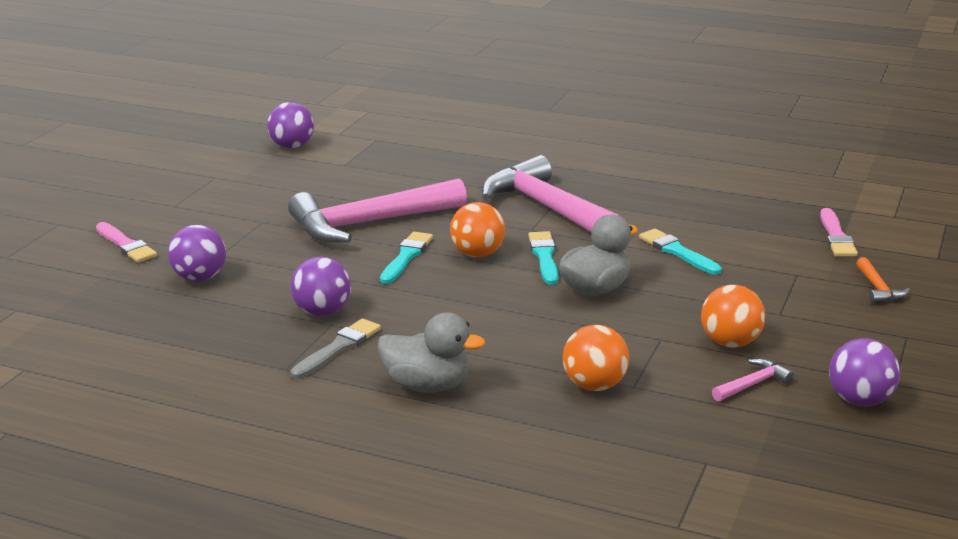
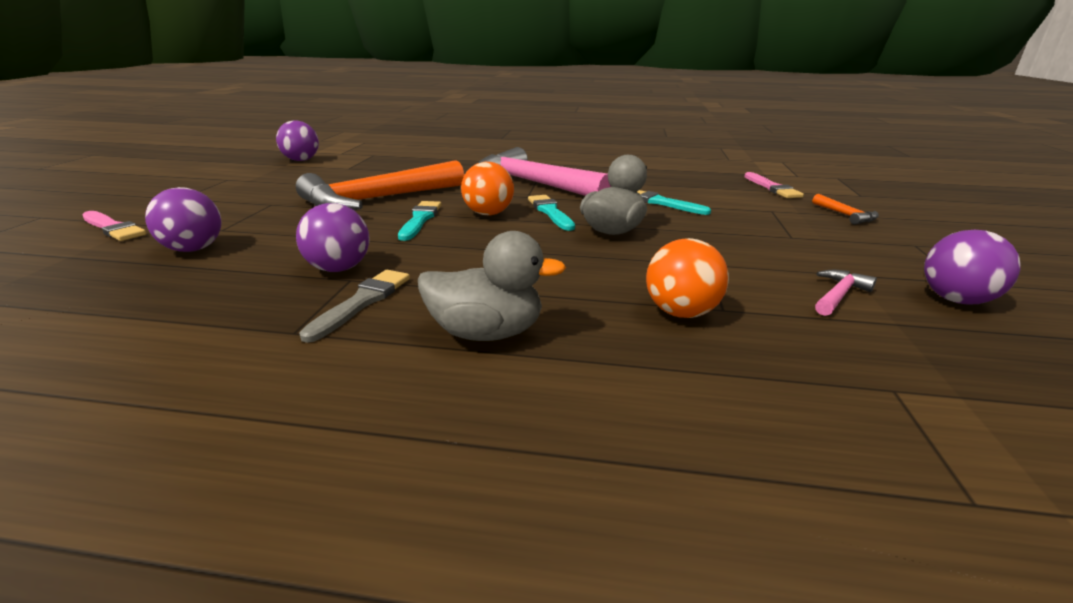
camera: 15 degrees left, 0 degrees up
(368, 223) = (377, 200): pink hammer -> orange hammer
(730, 343) = (775, 261): orange ball -> none

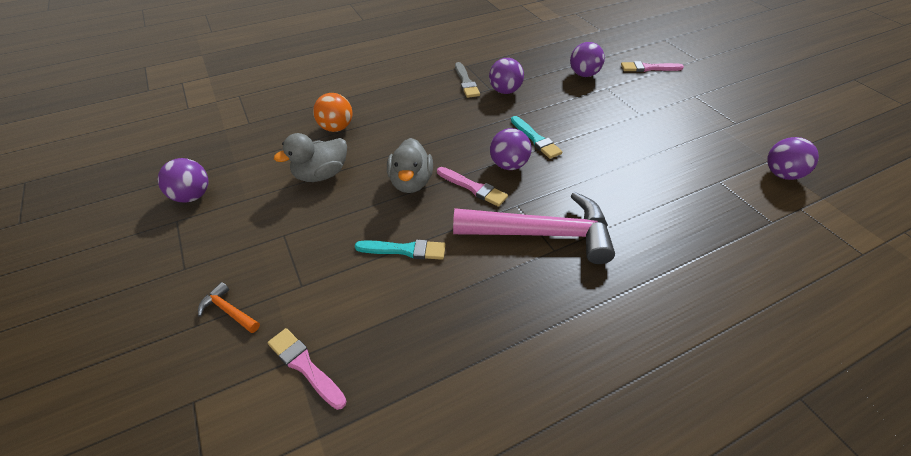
camera: 145 degrees right, 20 degrees up
(377, 200) = (599, 147): orange hammer -> none
(486, 333) = (404, 89): grey duck -> grey duck (321, 174)
(488, 214) = (508, 165): orange ball -> purple ball
(550, 212) = (473, 188): turquoise brush -> pink brush
(838, 295) = (259, 172): pink hammer -> none

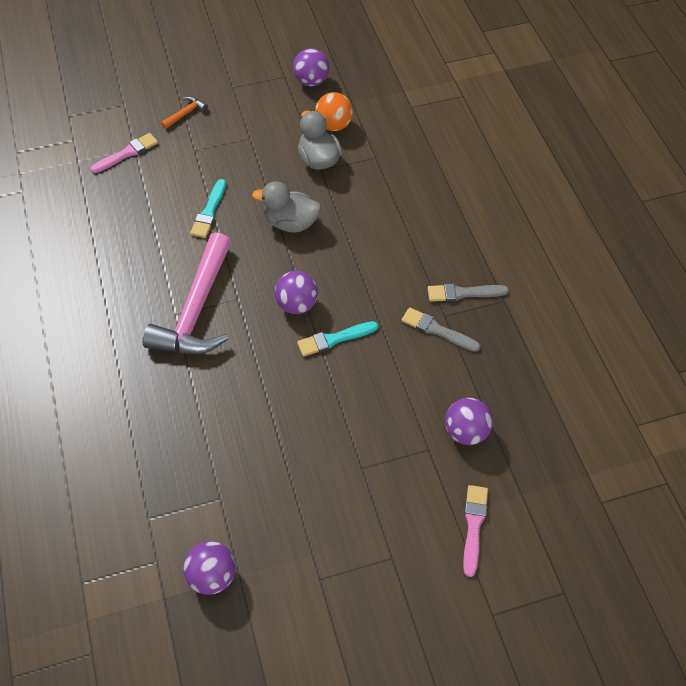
camera: 100 degrees right, 10 degrees up
(336, 128) = (390, 171): orange ball -> orange ball (334, 125)
(473, 188) = (271, 269): pink brush -> none
(505, 91) = (437, 330): purple ball -> grey brush

